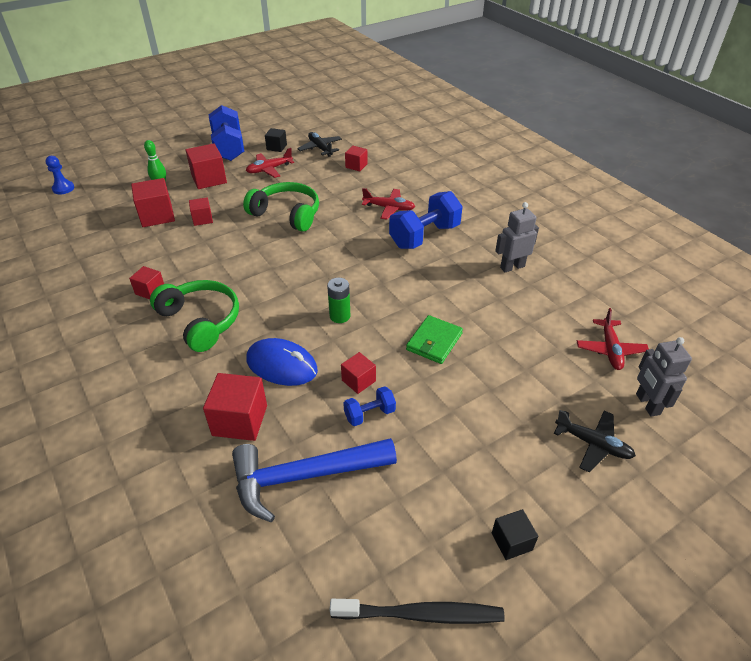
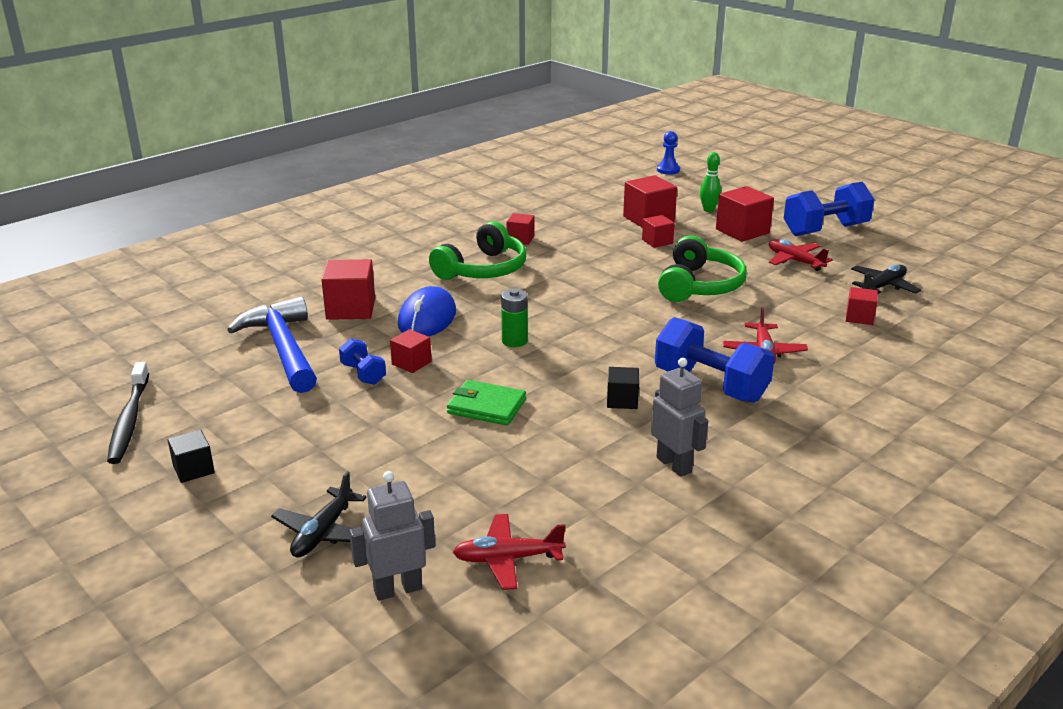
camera: 80 degrees right, 15 degrees down
(276, 147) = (856, 258): black cube -> black cube (622, 400)

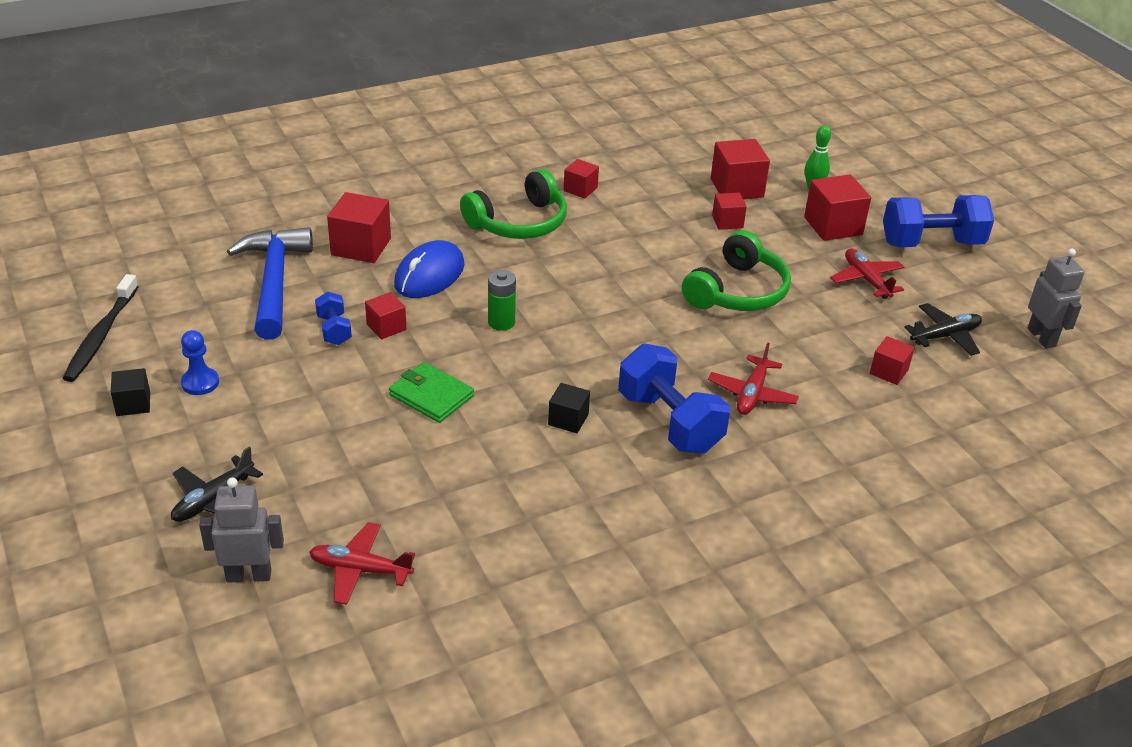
camera: 15 degrees right, 10 degrees up
(668, 170) = (802, 121): blue pawn -> blue pawn (200, 383)
(674, 465) = (575, 507): grey robot -> grey robot (1041, 337)

